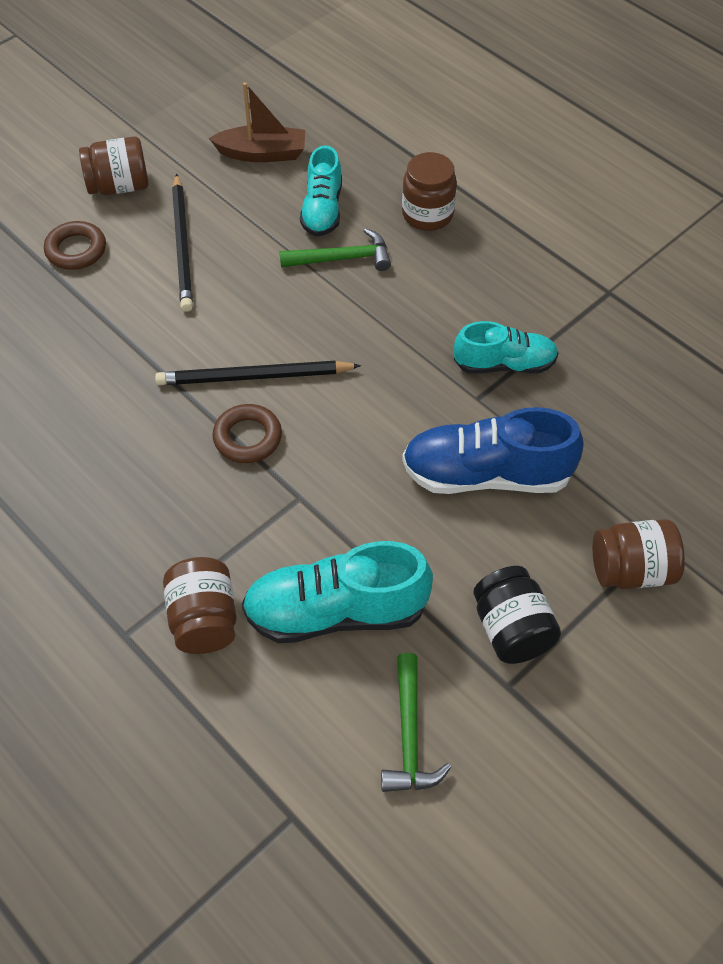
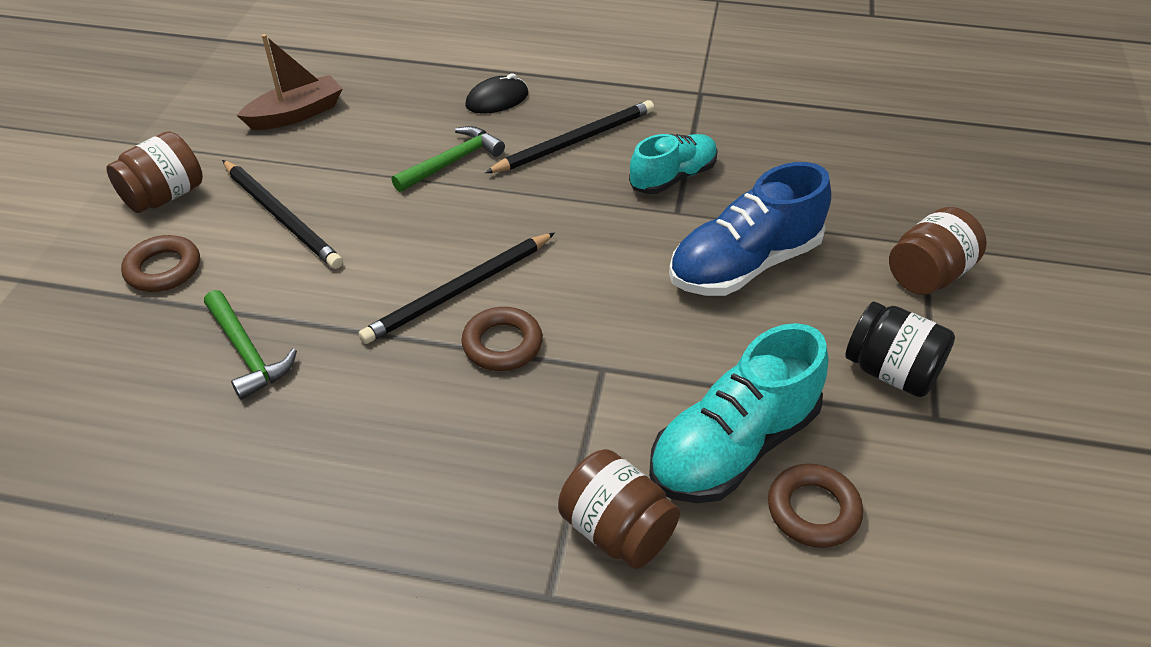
camera: 35 degrees left, 10 degrees down
(322, 210) = (397, 133): turquoise shoe -> none
(346, 692) = (813, 510): none -> brown ring
(409, 735) = (904, 512): green hammer -> green hammer (247, 352)
(427, 214) = (497, 100): brown jar -> black mouse
(456, 287) = (575, 141): none -> black pencil

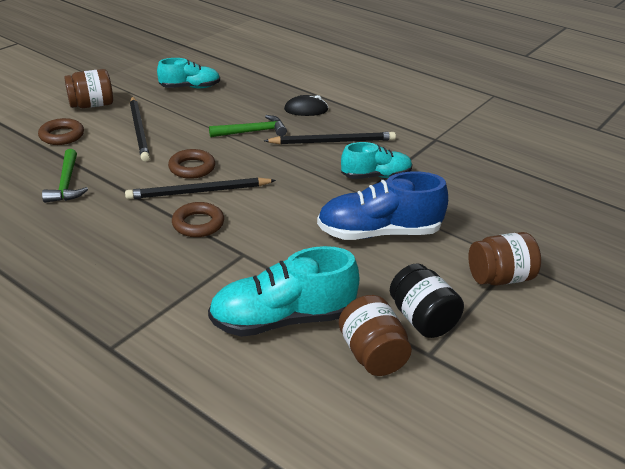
camera: 25 degrees right, 10 degrees down
(296, 114) = (190, 87): brown boat -> turquoise shoe
(617, 530) = (176, 333): brown jar -> brown jar (372, 354)
(813, 510) = (301, 369): brown ring -> brown ring (192, 168)

